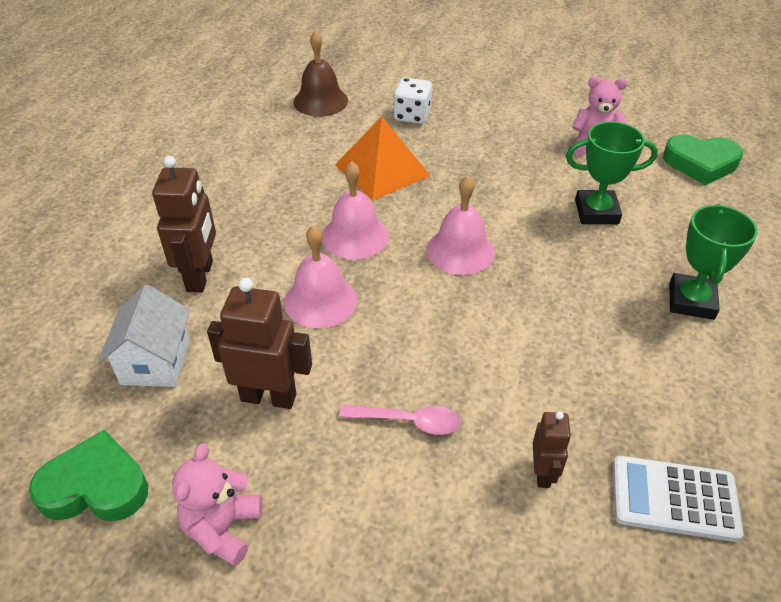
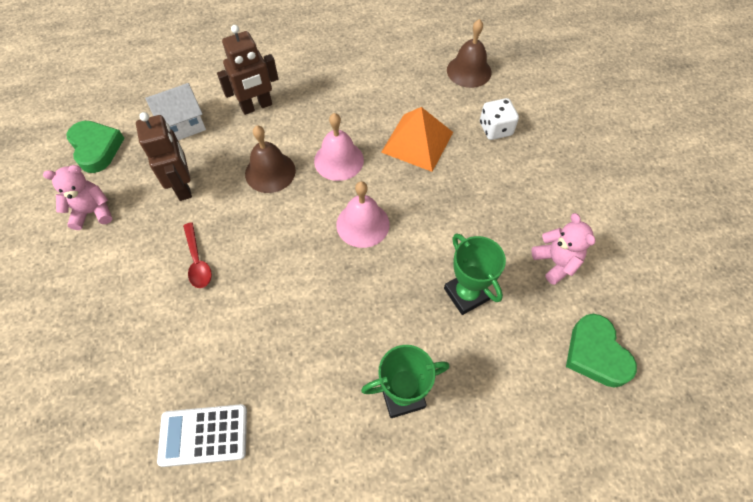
camera: 60 degrees right, 15 degrees up
(320, 300) = (270, 172): pink bell -> brown bell
(407, 421) = (197, 261): pink spoon -> red spoon
(543, 473) = (191, 349): brown robot -> none
(674, 498) = (203, 435): white calculator -> white calculator turned 75 degrees counterclockwise

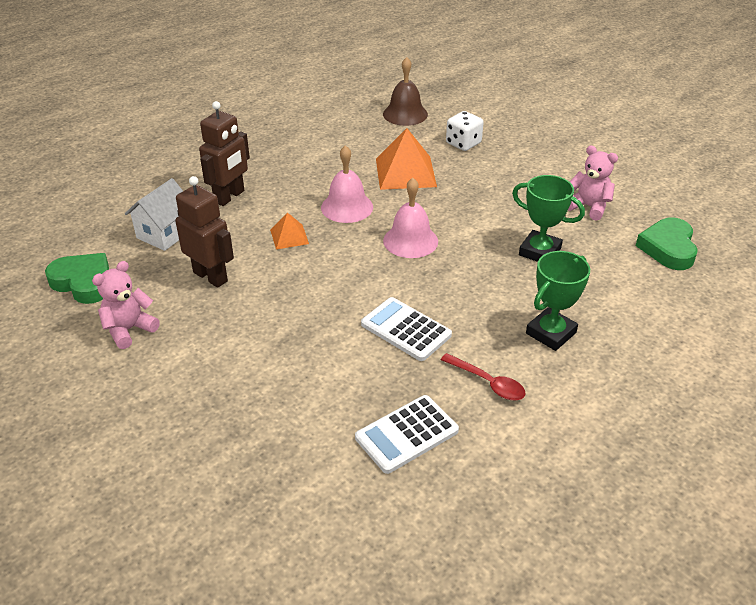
camera: 30 degrees left, 20 degrees down
(197, 261) = (279, 322): red spoon -> red spoon (487, 382)
(270, 172) = (289, 236): brown bell -> orange pyramid
(285, 322) = (406, 329): none -> white calculator
(596, 354) = (668, 248): green heart -> green heart turned 60 degrees clockwise

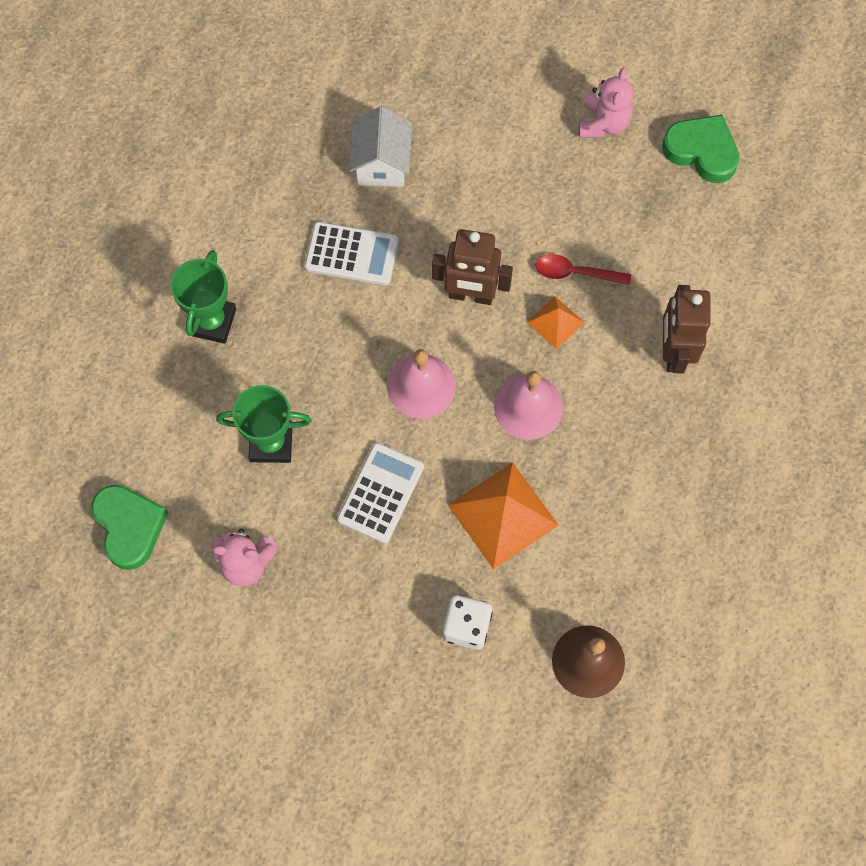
camera: 150 degrees right, 30 degrees up
(84, 282) = (701, 151): green heart -> green heart turned 150 degrees counterclockwise
(165, 234) = (689, 256): white house -> white house (381, 164)
(211, 276) = (588, 223): brown robot -> brown robot (470, 295)
(406, 434) = (286, 142): white calculator -> white calculator (381, 493)
(487, 382) = (245, 230): red spoon -> red spoon (575, 273)

